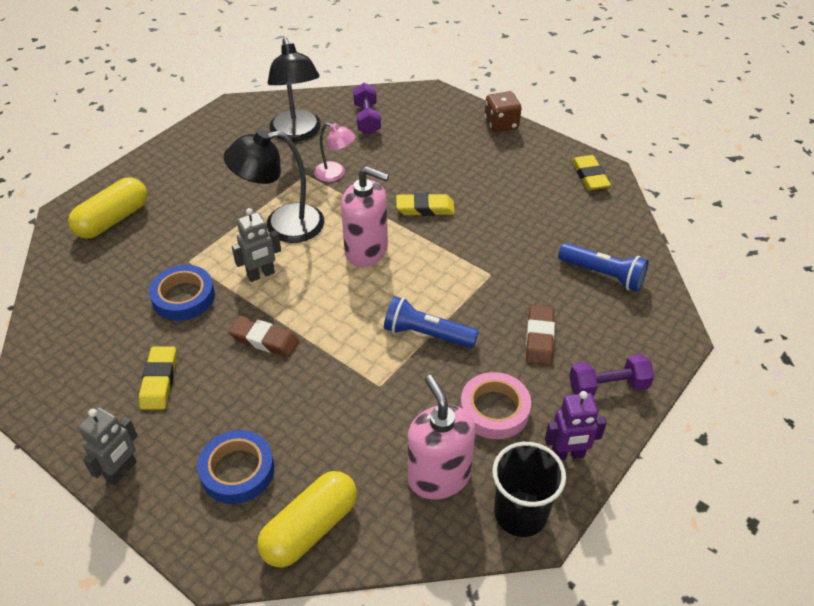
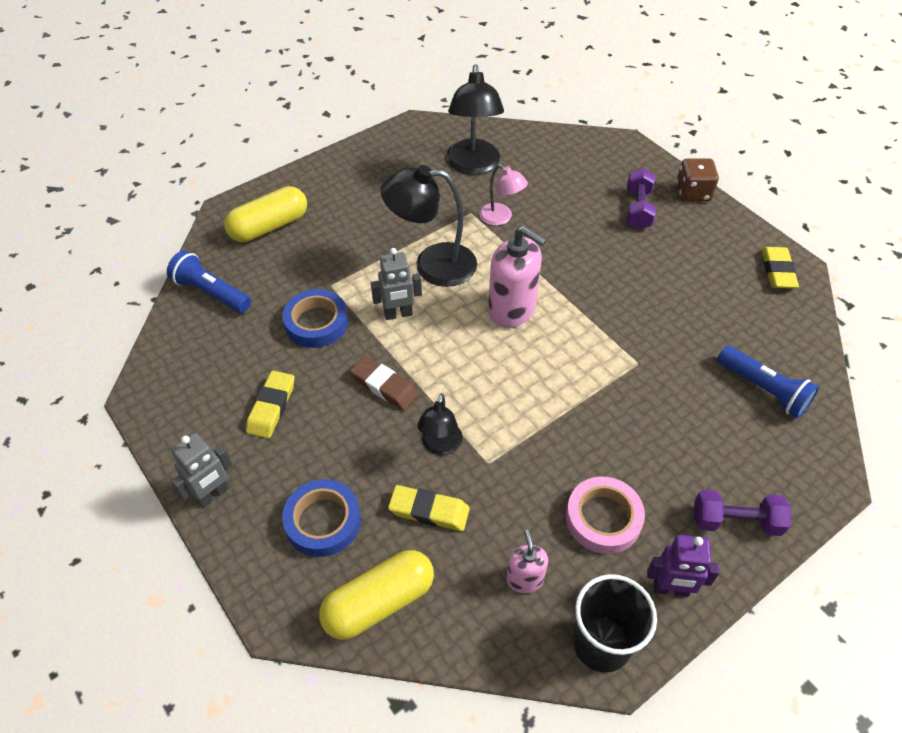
camera: 15 degrees right, 5 degrees up
(331, 381) = (440, 446): none -> black lamp
(367, 119) = (549, 162): purple dumbbell -> purple dumbbell (638, 209)
(425, 208) = (585, 274): yellow eraser -> yellow eraser (429, 511)
(426, 334) = (552, 416): blue flashlight -> blue flashlight (211, 292)
(438, 476) = (524, 579): pink soap dispenser -> pink soap dispenser, size x0.54
(539, 338) = (673, 448): brown eraser -> none

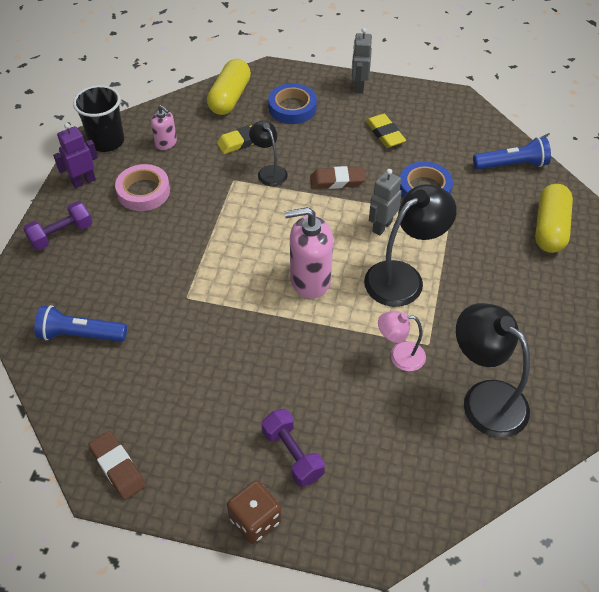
camera: 140 degrees right, 0 degrees up
(777, 271) = (117, 467): yellow eraser -> brown eraser

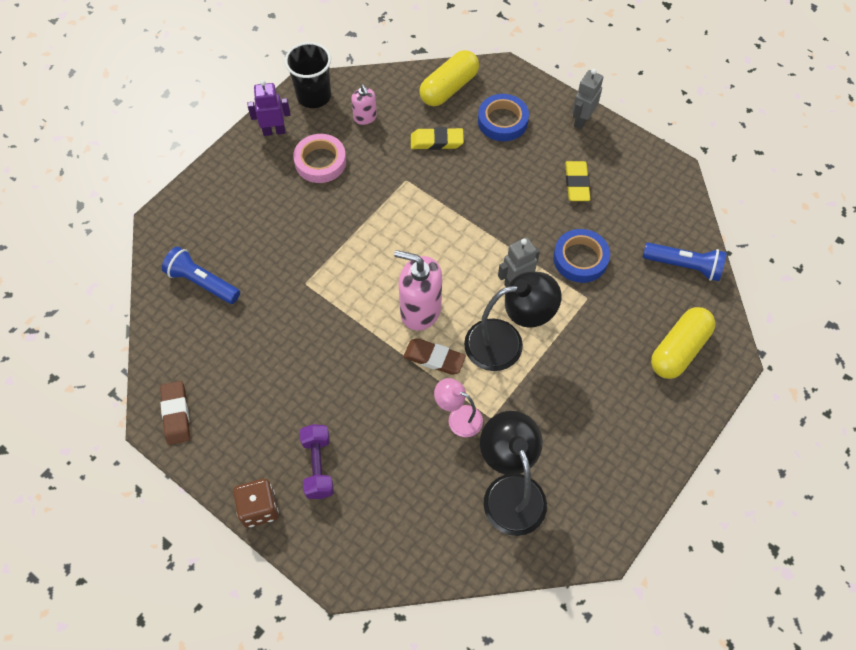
camera: 25 degrees right, 10 degrees up
(61, 235) = (231, 179): purple dumbbell -> none
(269, 171) = (443, 183): black lamp -> none
(337, 181) = (501, 218): brown eraser -> brown eraser (434, 358)

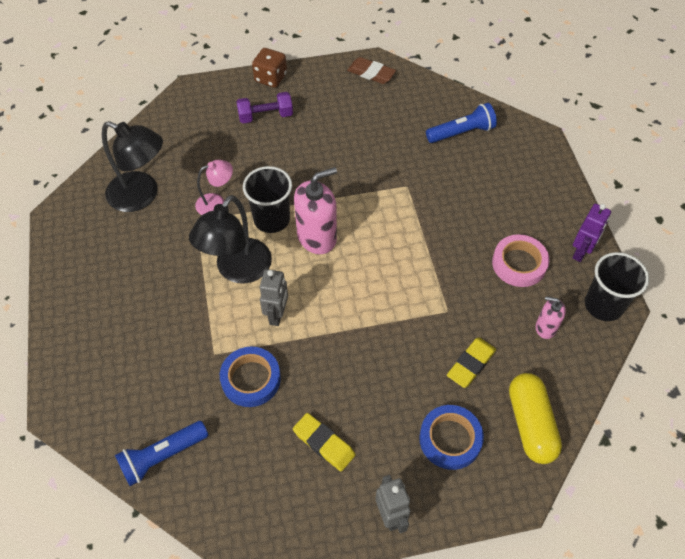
camera: 130 degrees right, 5 degrees down
(318, 466) = (265, 116): purple dumbbell -> purple dumbbell turned 45 degrees counterclockwise
(434, 358) = (271, 219): brown eraser -> black cup
(679, 349) = (107, 380): yellow capsule -> none

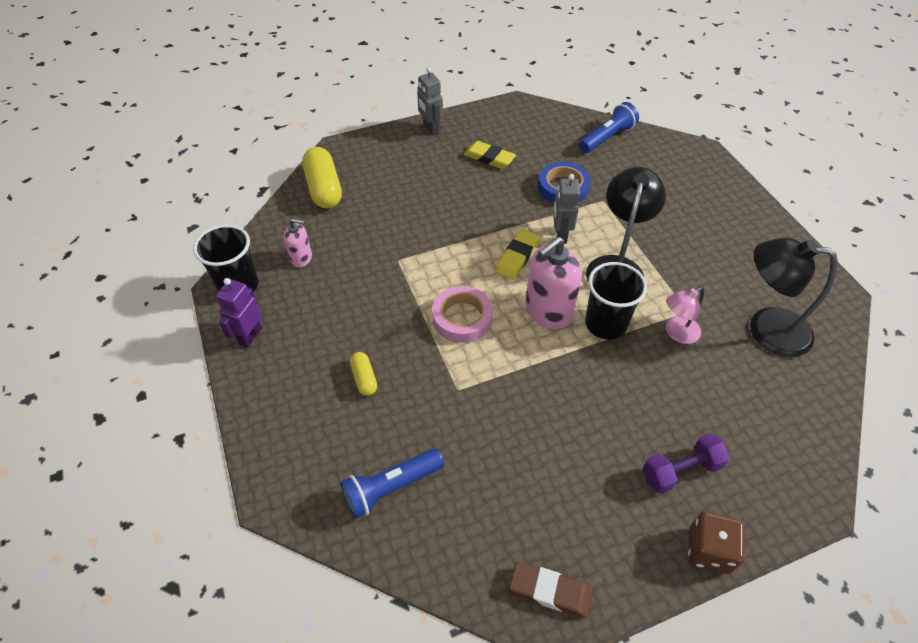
camera: 170 degrees right, 5 degrees down
(450, 439) = (390, 172): blue tape -> none
(471, 364) = (374, 221): yellow eraser -> yellow eraser (517, 257)
(480, 204) = (364, 378): none -> yellow capsule
(519, 264) = (322, 314): pink tape -> pink tape (462, 318)

